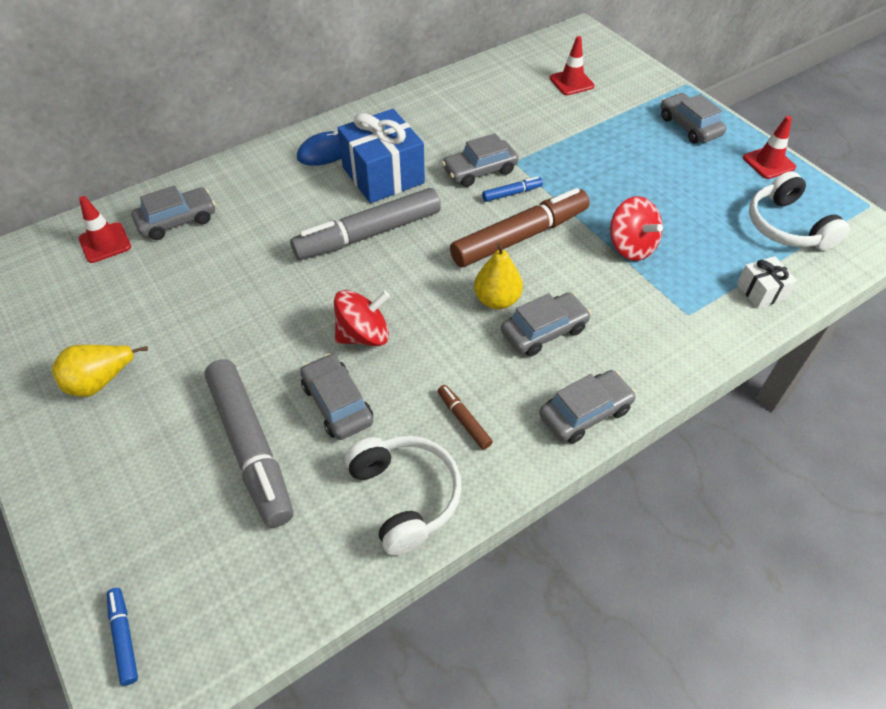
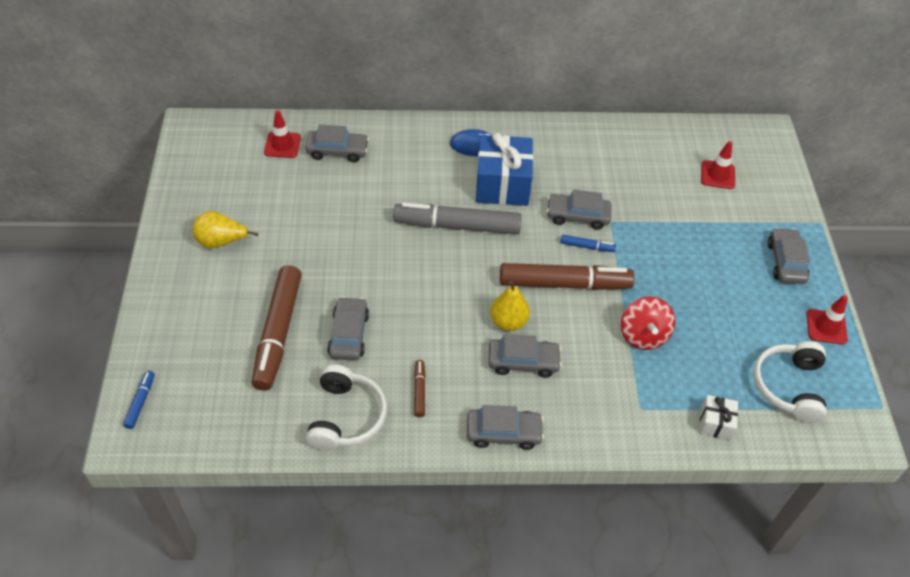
camera: 30 degrees right, 0 degrees up
(251, 447) = (278, 333): grey marker -> brown marker
(363, 335) = (399, 298): red spinning top -> none

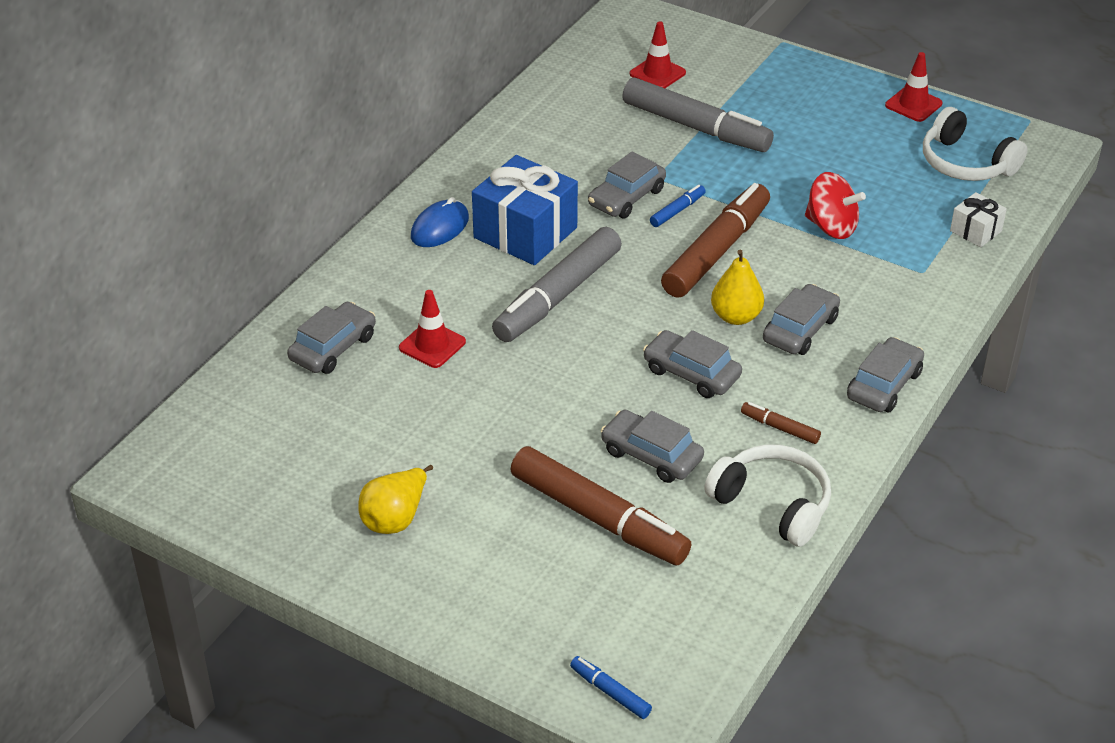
camera: 55 degrees left, 10 degrees down
(282, 145) = (271, 395): red traffic cone -> red traffic cone (432, 345)
(680, 218) = (696, 127): none -> grey marker
(785, 262) = (813, 88): grey car -> grey car (691, 373)

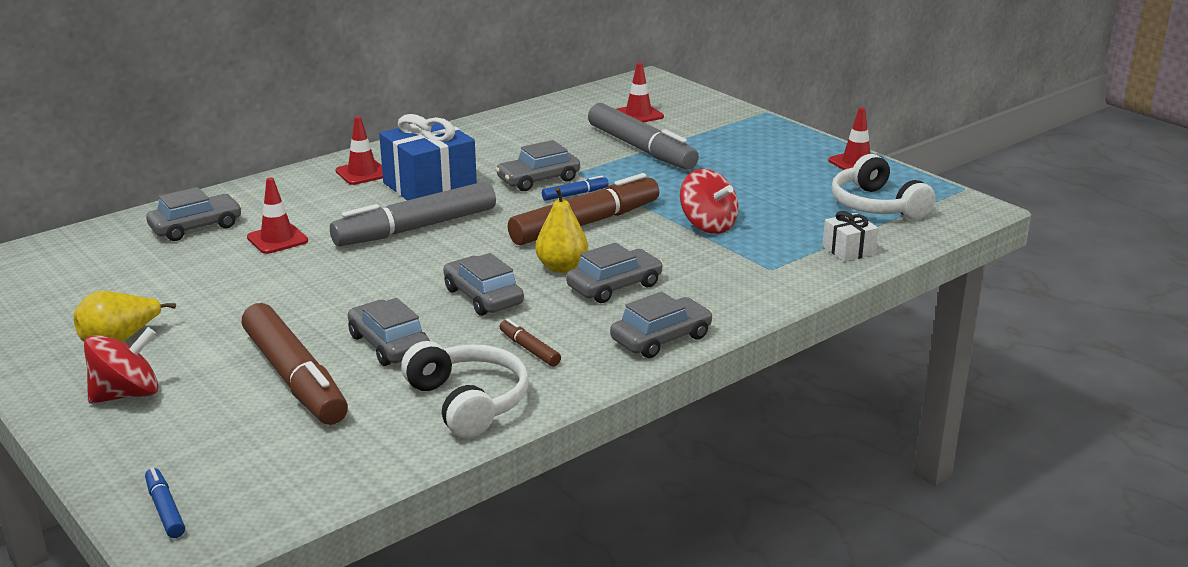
camera: 20 degrees right, 15 degrees down
(440, 227) = (362, 173): blue mouse -> red traffic cone
(461, 579) = (127, 394): none -> red spinning top

